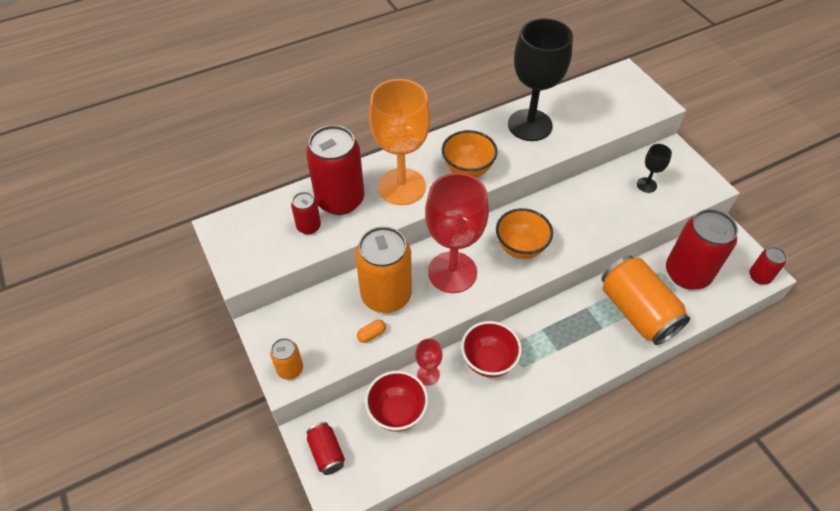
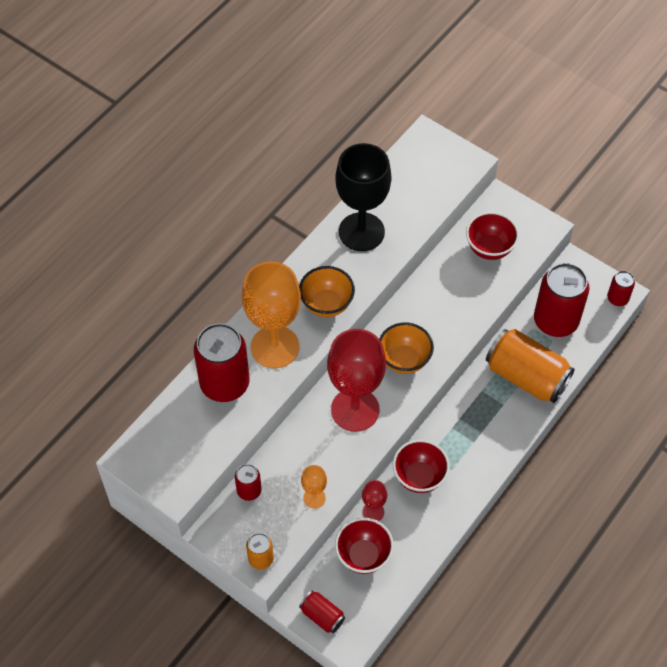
camera: 25 degrees left, 5 degrees up
(309, 226) = (211, 422): red can -> red can (249, 491)
(371, 334) = (314, 498): orange capsule -> orange goblet
(386, 295) = (307, 456): orange can -> none
(646, 185) = (489, 248): black goblet -> red bowl

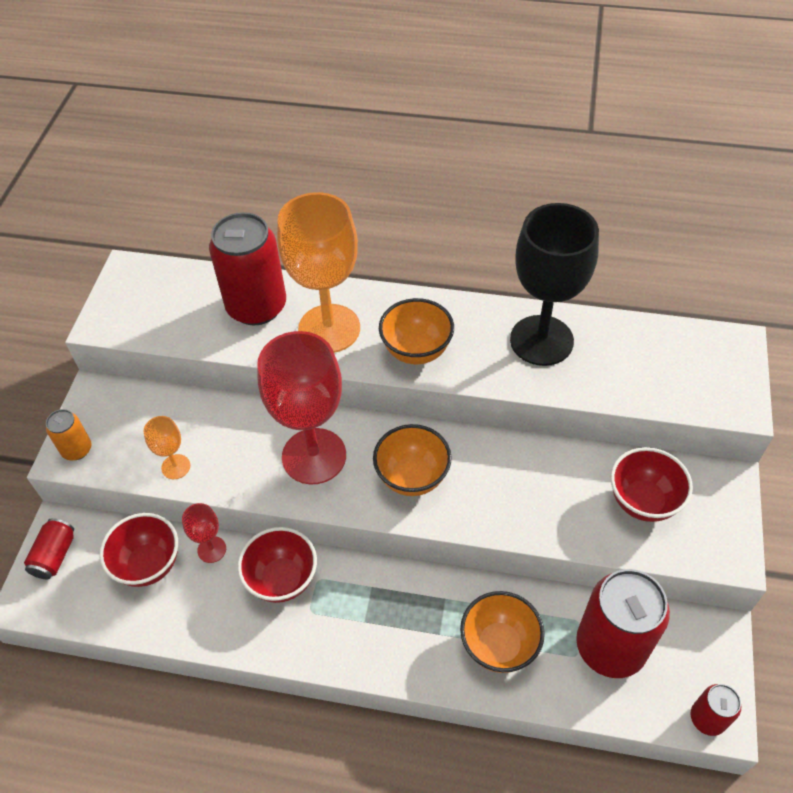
camera: 65 degrees right, 5 degrees down
(249, 491) = (159, 402): red can -> none
(526, 376) = (499, 645): orange can -> orange bowl

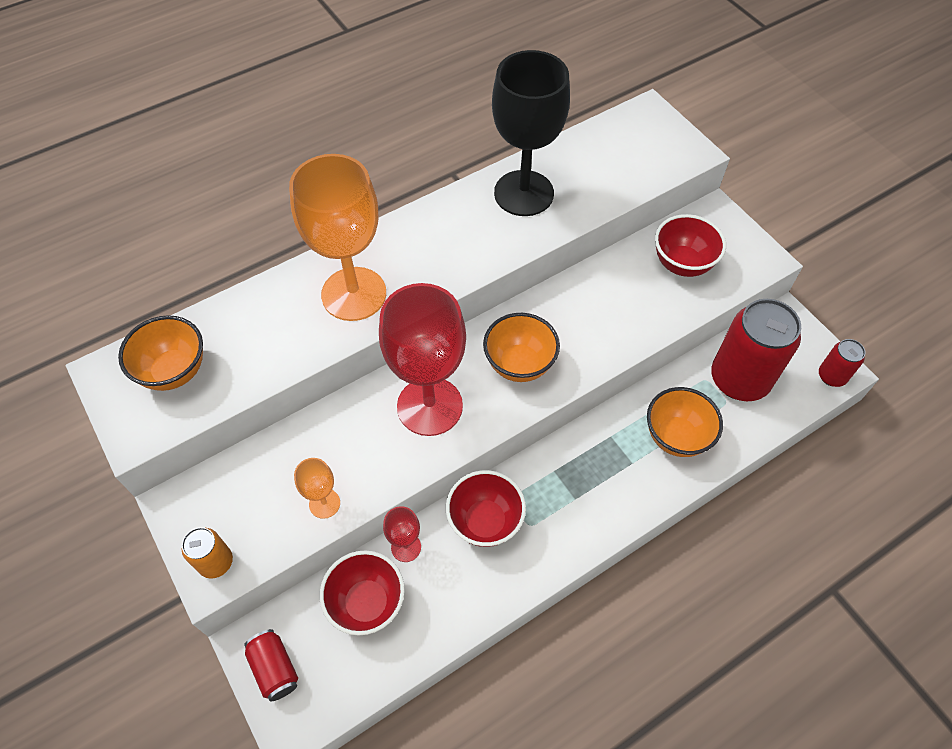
camera: 45 degrees left, 5 degrees up
(256, 307) = (270, 319): red can -> none
(416, 351) = (442, 263): orange bowl -> orange bowl (174, 371)

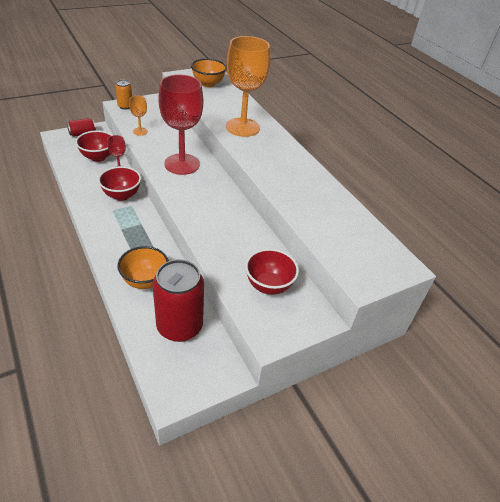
camera: 90 degrees right, 15 degrees down
(519, 364) = (200, 197): orange bowl -> none
(524, 193) = (314, 191): black goblet -> none
(831, 376) = (167, 390): red can -> none

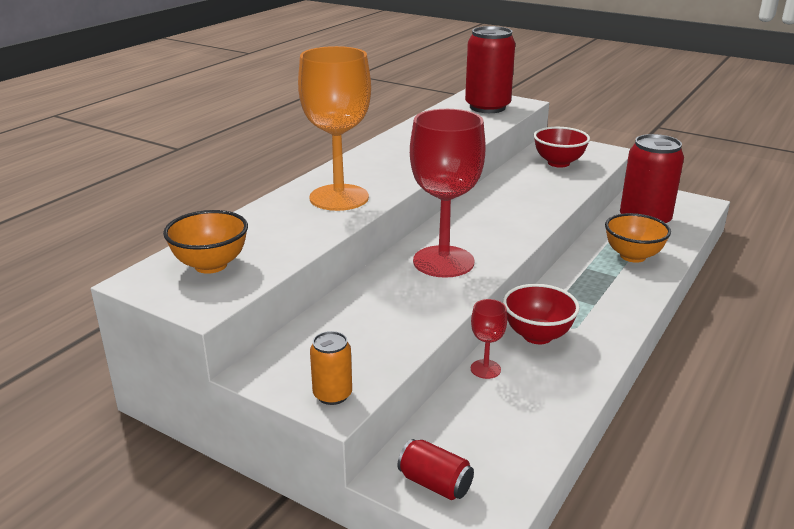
camera: 115 degrees left, 15 degrees down
(98, 157) = (483, 412): red bowl -> none
(140, 131) = (404, 332): orange goblet -> none
(361, 254) = (487, 107): none -> red can

